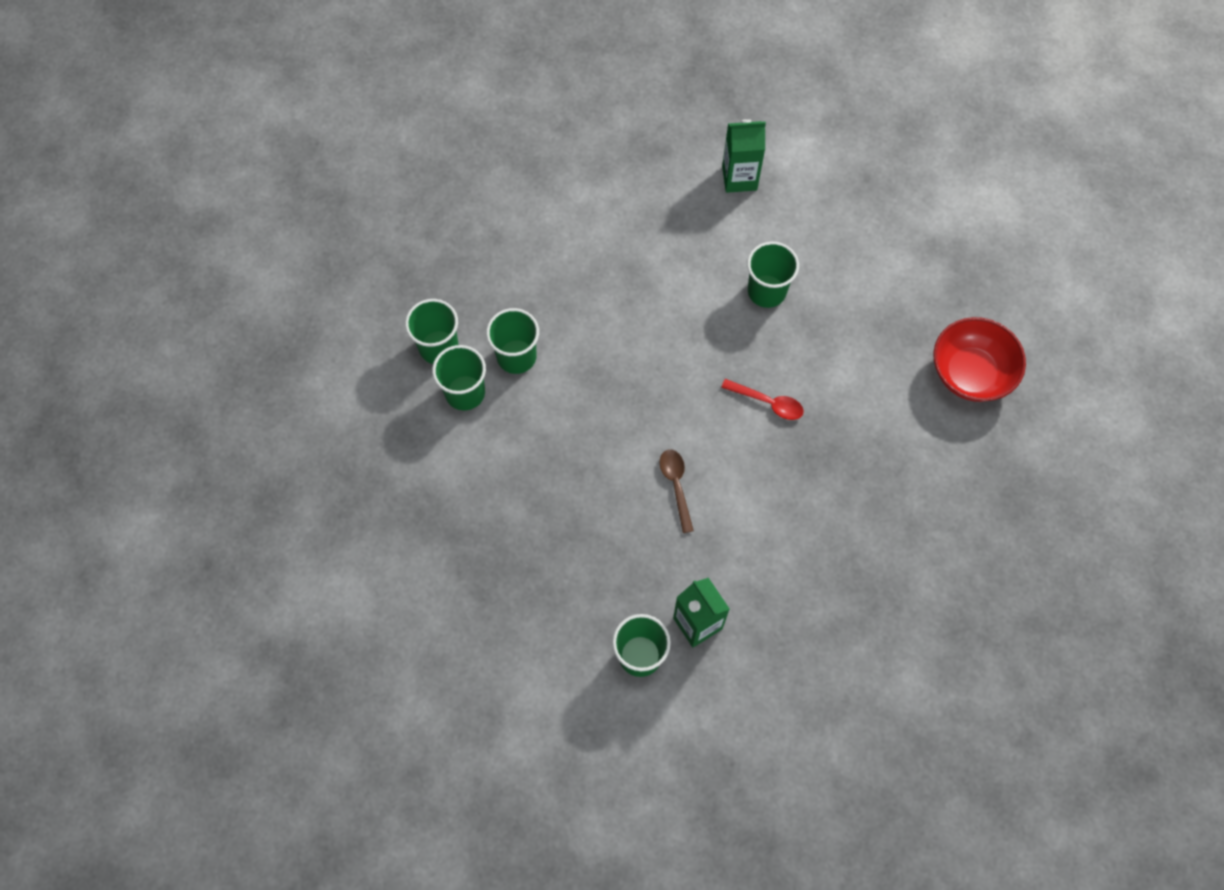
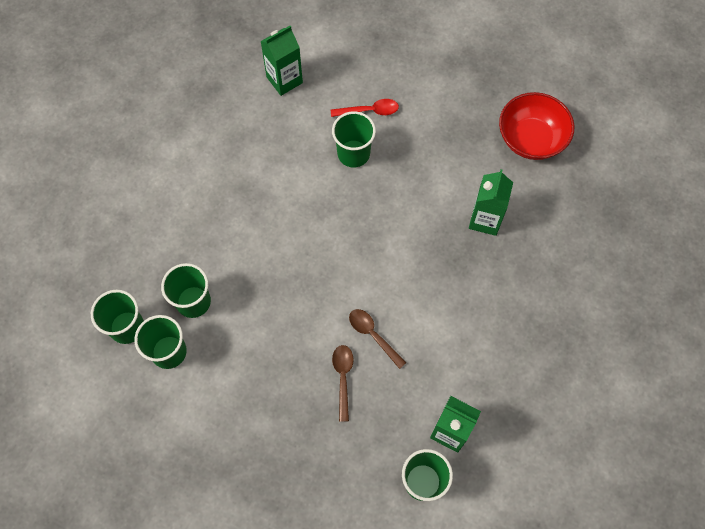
camera: 30 degrees left, 0 degrees up
(620, 511) = (343, 378): none -> brown spoon
(767, 402) = (403, 236): red spoon -> red spoon (369, 111)
(866, 431) = (485, 220): none -> green carton

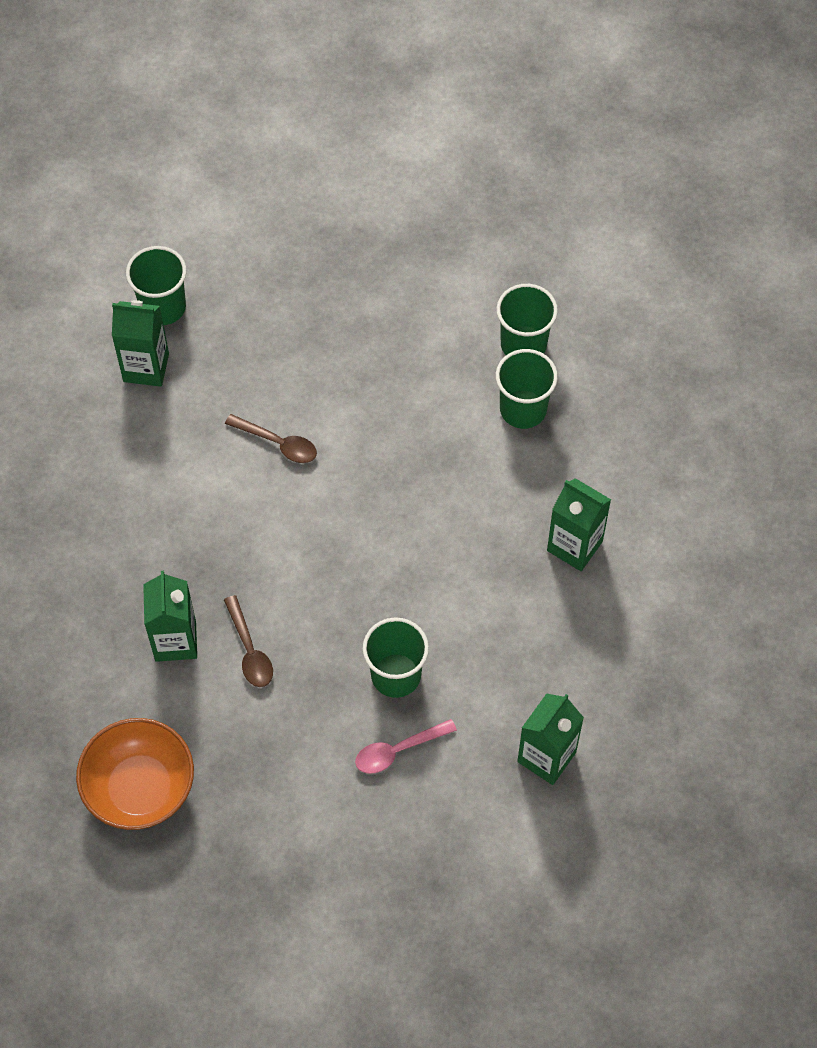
camera: 160 degrees right, 5 degrees down
(127, 327) = (589, 354): green cup -> none
(206, 196) = (574, 546): none -> green carton
(343, 378) = (297, 383): brown spoon -> brown spoon (249, 650)
(369, 111) = (398, 750): red spoon -> pink spoon
(531, 139) = (140, 788): red bowl -> orange bowl

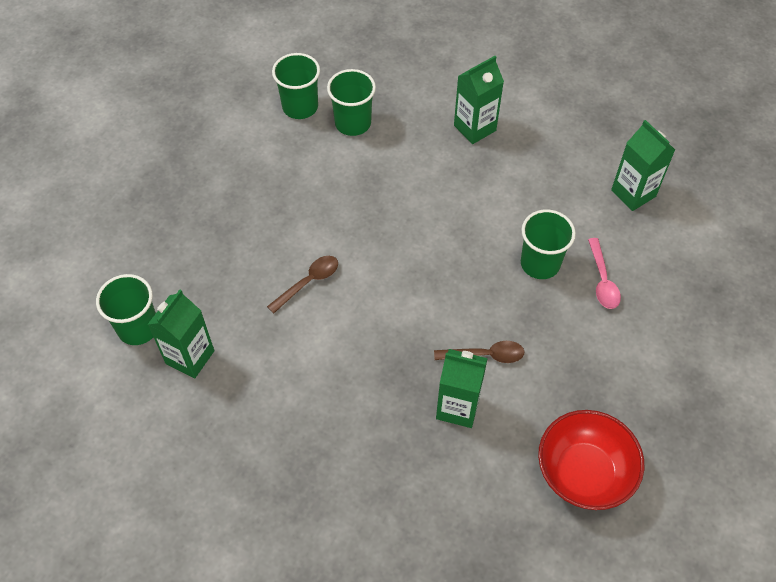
camera: 70 degrees left, 5 degrees down
(140, 788) = (584, 472): orange bowl -> red bowl

